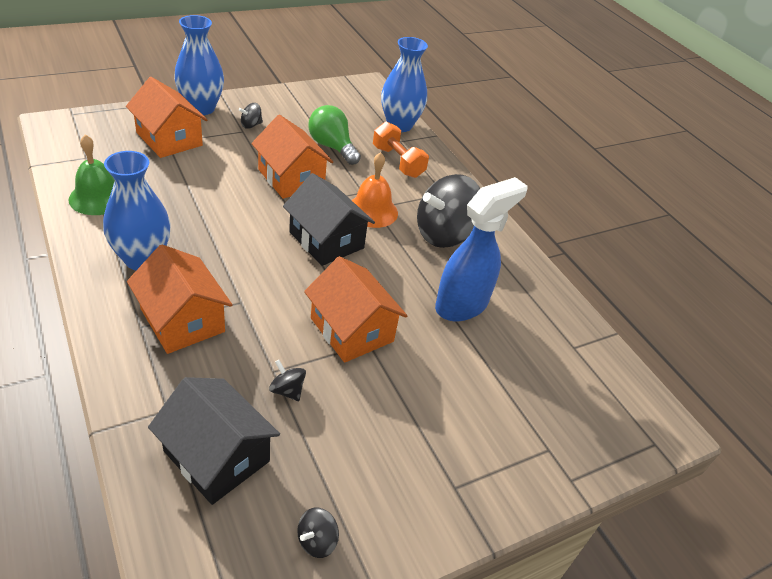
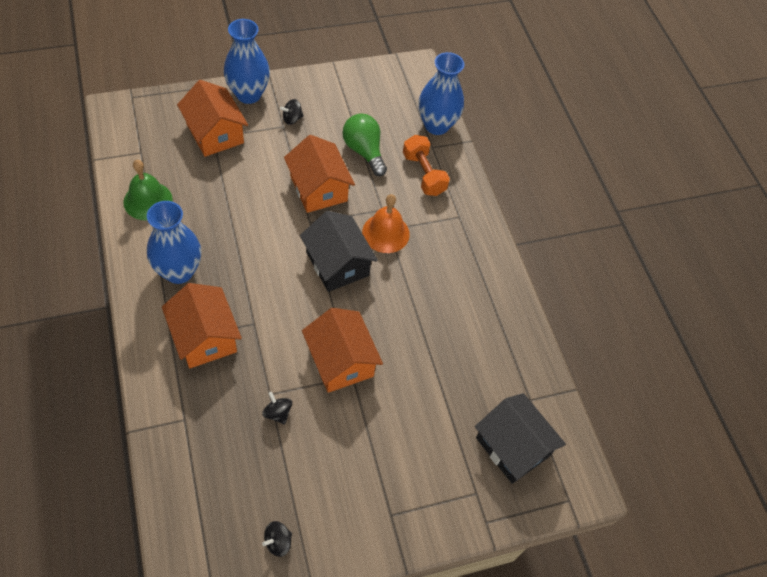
camera: 10 degrees right, 15 degrees up
(217, 456) = (216, 463): black house -> black house (512, 446)
(444, 234) = (446, 265): black spinning top -> none
(462, 305) = (442, 345): blue spray bottle -> none

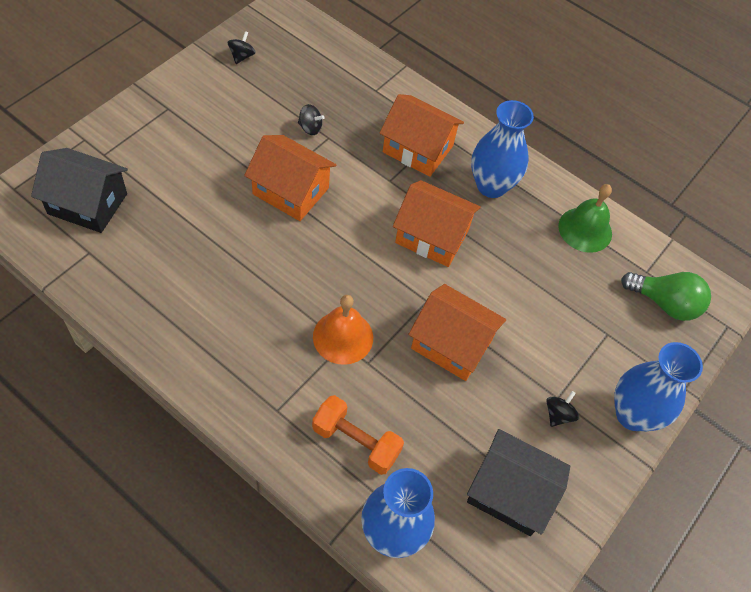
camera: 145 degrees right, 0 degrees up
(215, 133) = (610, 339): orange house -> orange house (432, 236)
(337, 264) = (364, 274): black house -> black house (510, 492)
(364, 151) = (446, 426): green light bulb -> green light bulb (664, 303)

